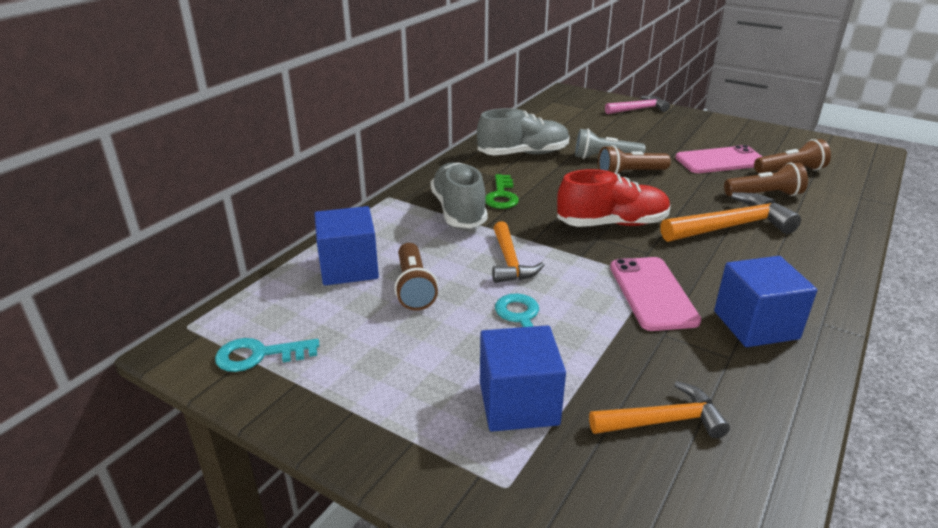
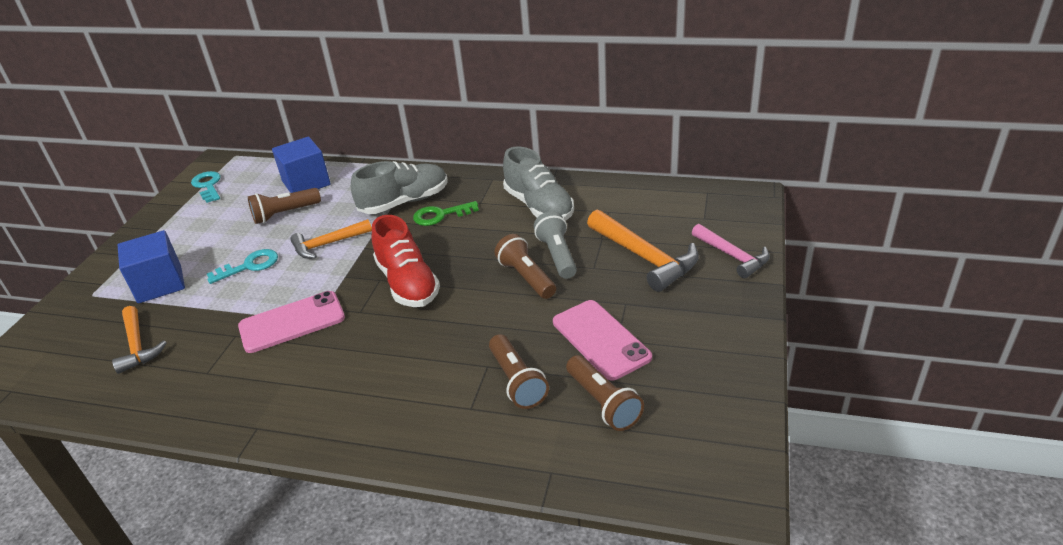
camera: 75 degrees right, 5 degrees up
(731, 226) = (427, 359): orange hammer -> orange hammer (645, 258)
(755, 325) = (250, 385): blue cube -> none

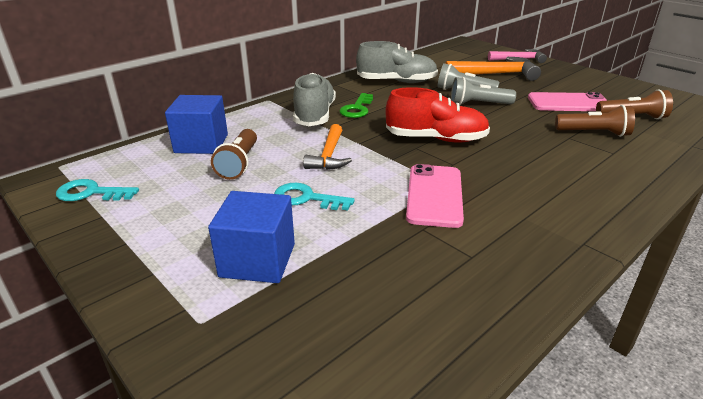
camera: 60 degrees left, 5 degrees down
(138, 346) = (373, 297): orange hammer -> none
(249, 266) = (306, 198): turquoise key -> turquoise key turned 75 degrees counterclockwise
(526, 277) = (478, 104): brown flashlight -> grey flashlight

